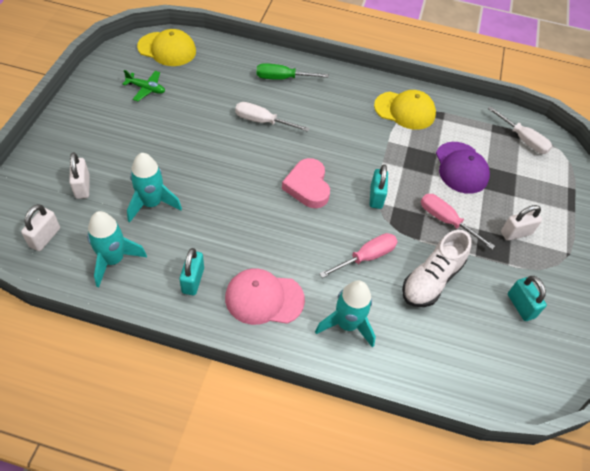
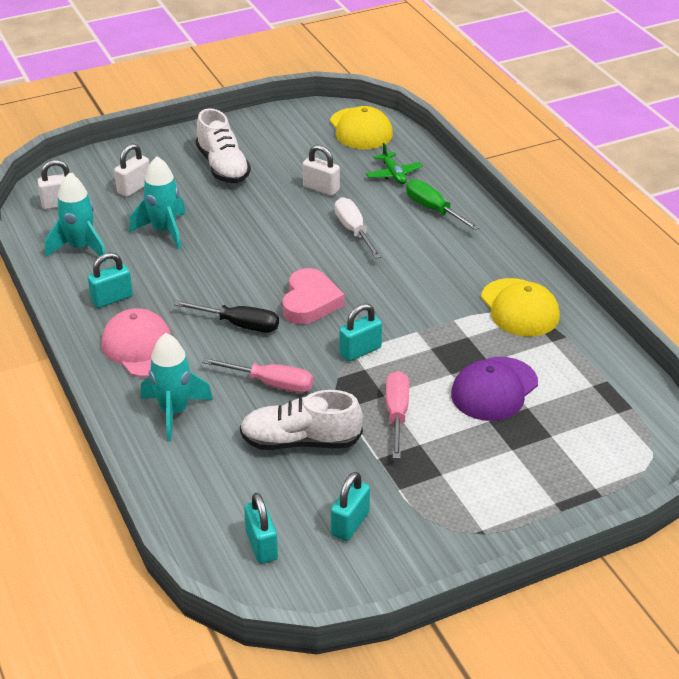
camera: 55 degrees right, 15 degrees down
(120, 129) = (223, 167): none -> white shoe
(146, 89) = (292, 149): green plane -> green plane (393, 174)
(294, 233) = (240, 325): none -> black screwdriver
(307, 186) = (310, 302): pink heart -> pink heart turned 150 degrees clockwise
(508, 362) = (261, 545): none -> turquoise padlock
(516, 233) = (454, 475): white padlock -> white padlock (321, 188)
(523, 140) = (619, 417): white screwdriver -> none

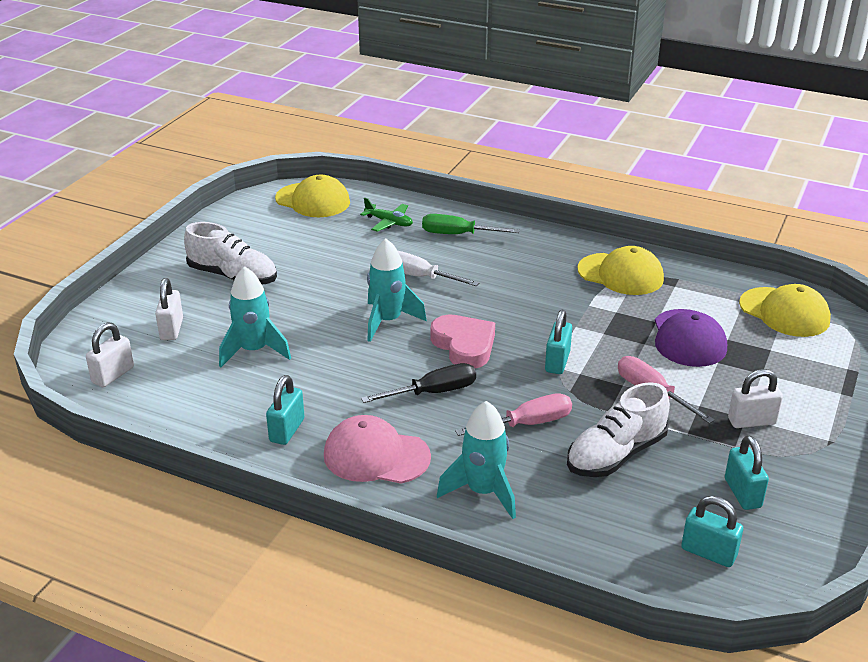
camera: 40 degrees left, 5 degrees down
(80, 248) = (191, 403): turquoise rocket -> turquoise rocket (388, 321)
(321, 188) = (345, 257): white padlock -> white padlock (751, 421)
(616, 413) = (784, 312): none -> yellow cap

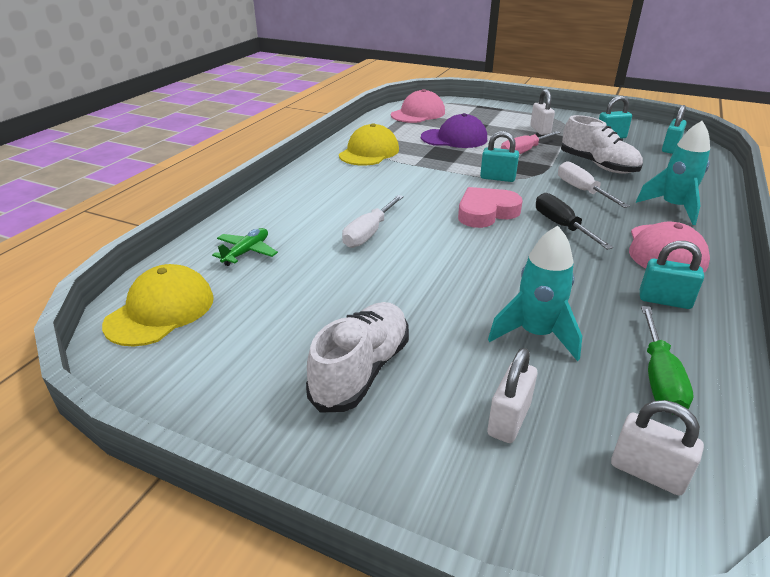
camera: 90 degrees left, 0 degrees up
(172, 329) = (508, 419): white padlock -> white padlock turned 60 degrees counterclockwise
(388, 321) = (454, 249): turquoise rocket -> none
(457, 234) = (286, 214): green screwdriver -> green screwdriver (659, 378)
(528, 423) = (581, 190): pink screwdriver -> white screwdriver
(784, 312) = (418, 114): yellow cap -> pink cap

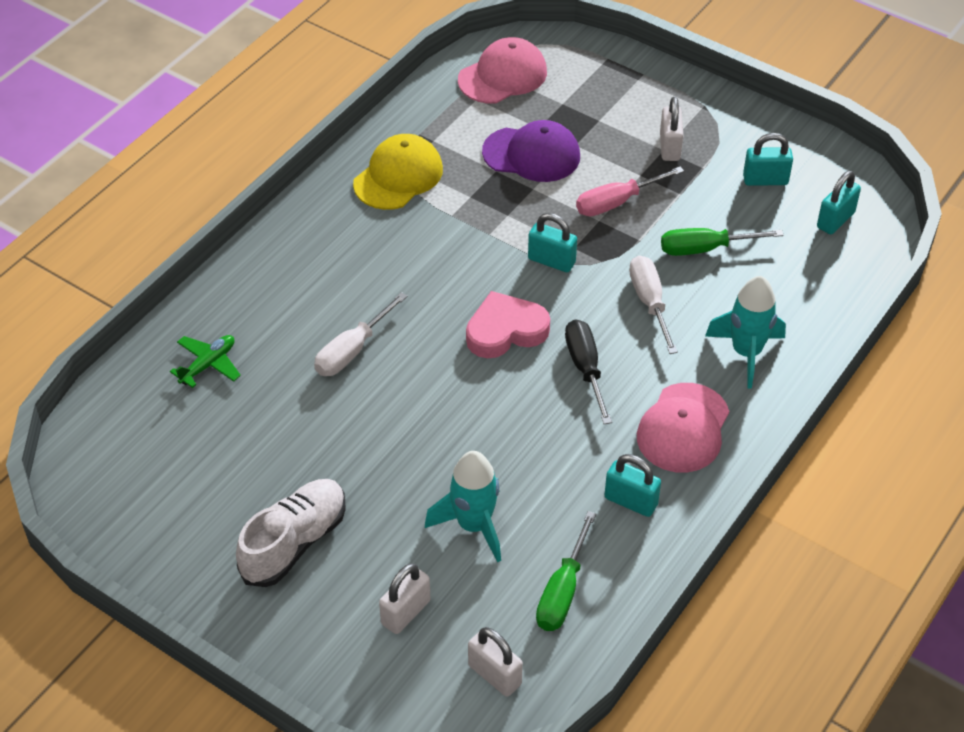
camera: 10 degrees right, 15 degrees up
(161, 310) = (115, 441): yellow cap -> none
(598, 165) = (704, 249): white shoe -> green screwdriver

